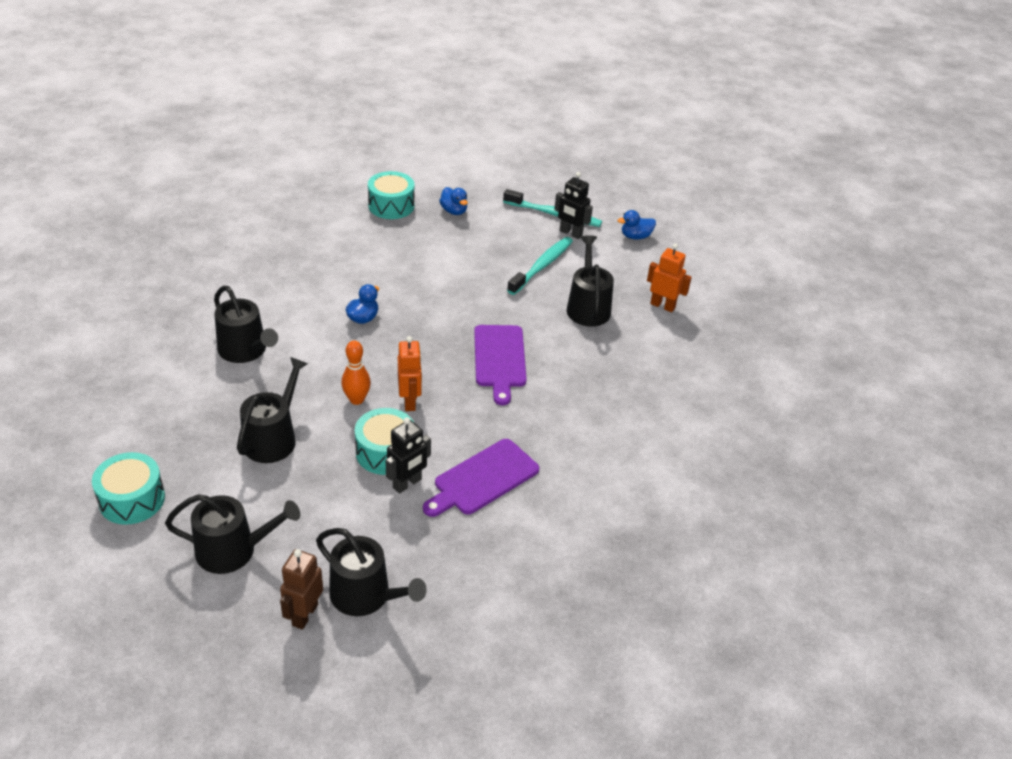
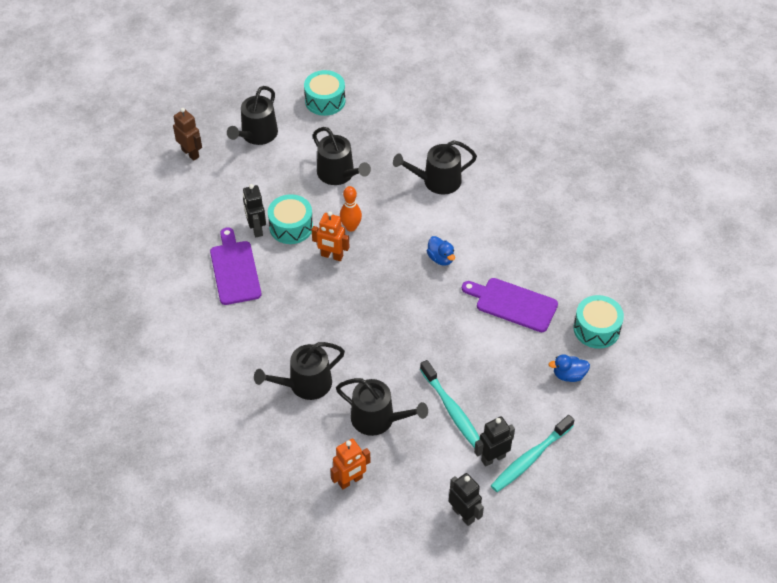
camera: 120 degrees right, 10 degrees up
(366, 595) = (184, 182): black watering can -> black watering can (305, 384)
(499, 359) = (346, 327): purple cutting board -> purple cutting board (513, 304)
(635, 236) = (463, 514): blue duck -> black robot

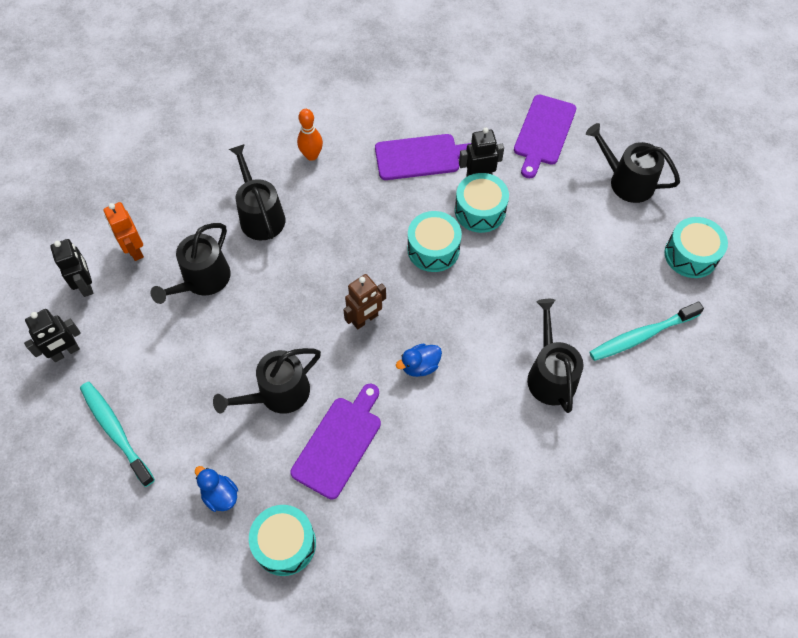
camera: 95 degrees right, 10 degrees up
(190, 153) = (595, 118): brown robot -> brown robot (365, 319)
(207, 187) = (543, 133): none -> purple cutting board
(332, 256) = (433, 249): orange robot -> turquoise drum
(338, 174) = (563, 263): black watering can -> black watering can (278, 394)
(351, 227) = (476, 271): orange bowling pin -> orange bowling pin (311, 155)
(452, 410) = (198, 355): turquoise toothbrush -> turquoise toothbrush (641, 336)
(493, 458) = (126, 391): black robot -> black robot (86, 285)
(569, 375) = (220, 495): blue duck -> blue duck turned 45 degrees counterclockwise

